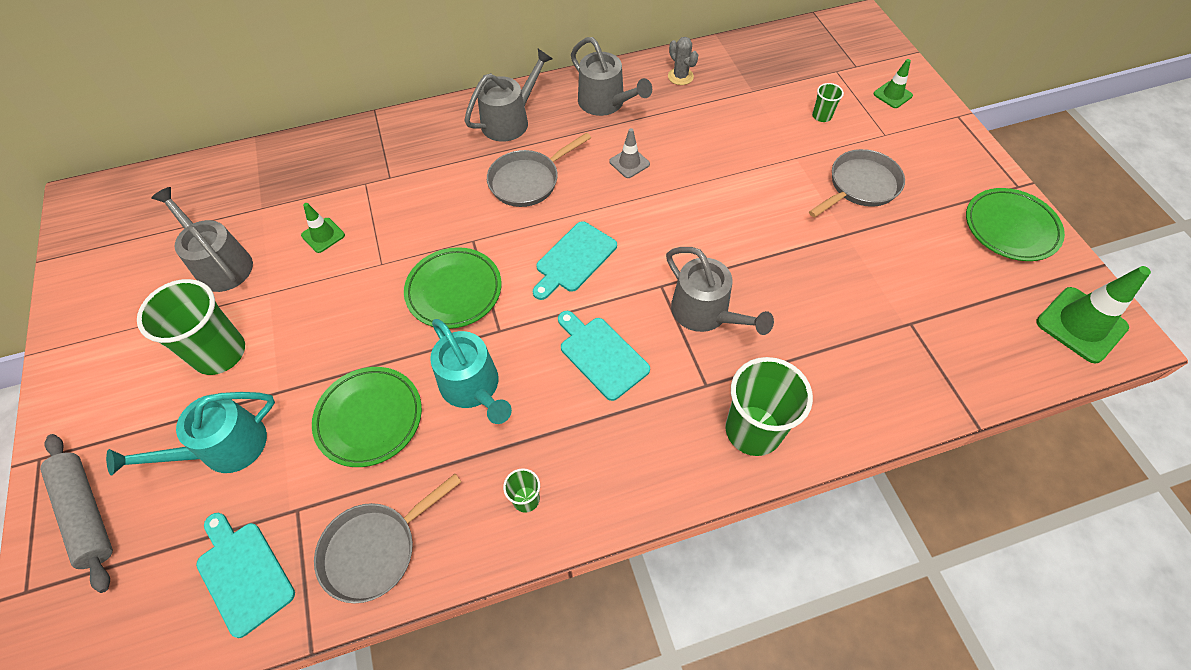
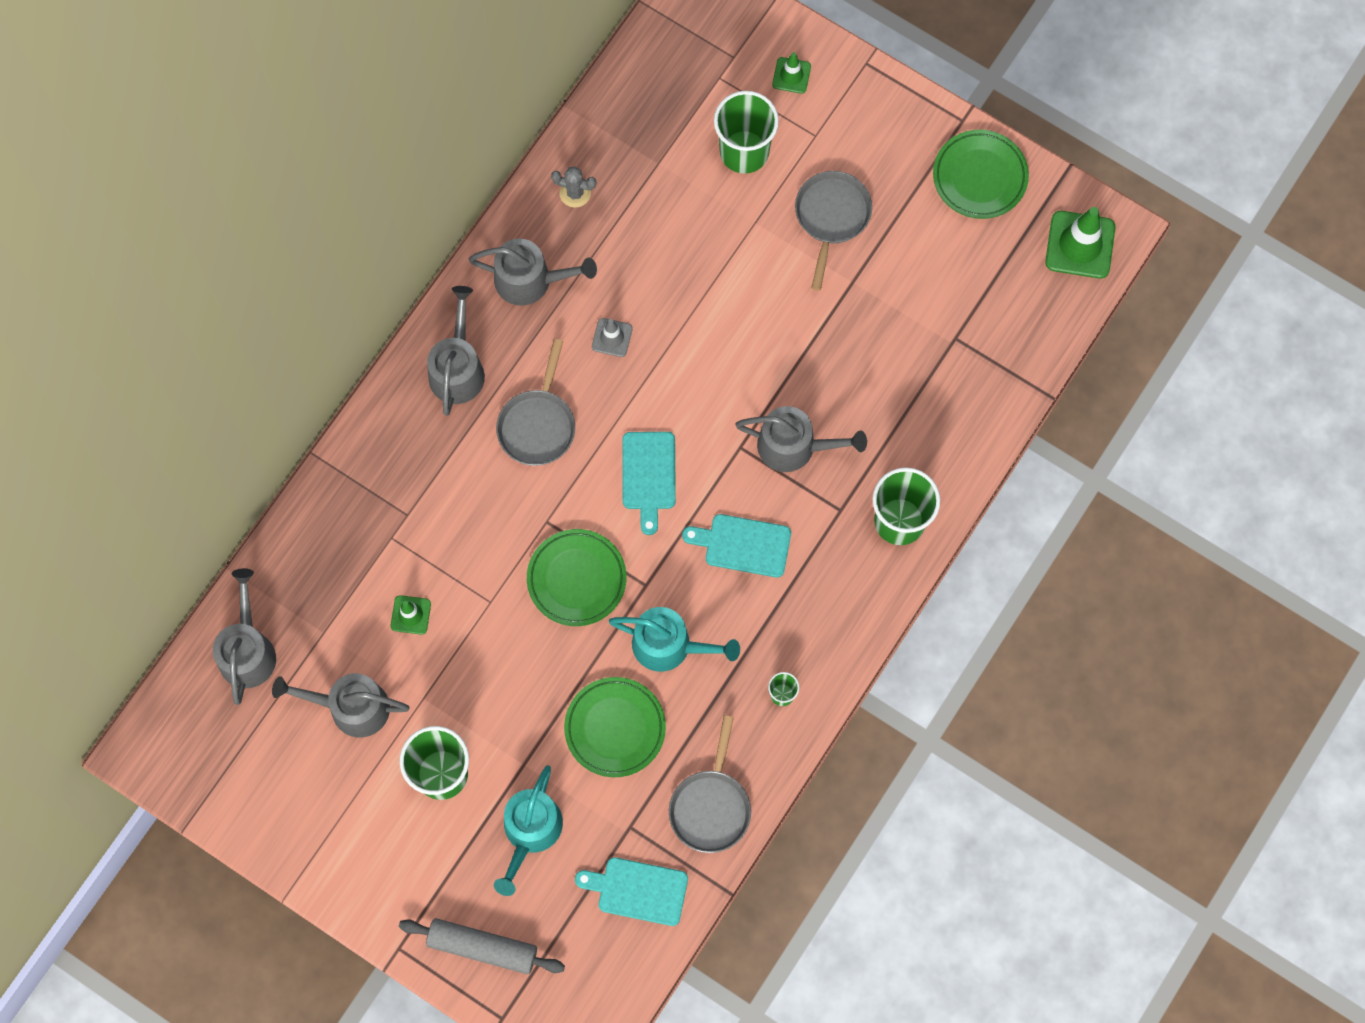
camera: 40 degrees left, 15 degrees up
(207, 187) = (247, 651): none -> grey watering can
(821, 116) = (744, 151): green cup -> green cup, size x2.17

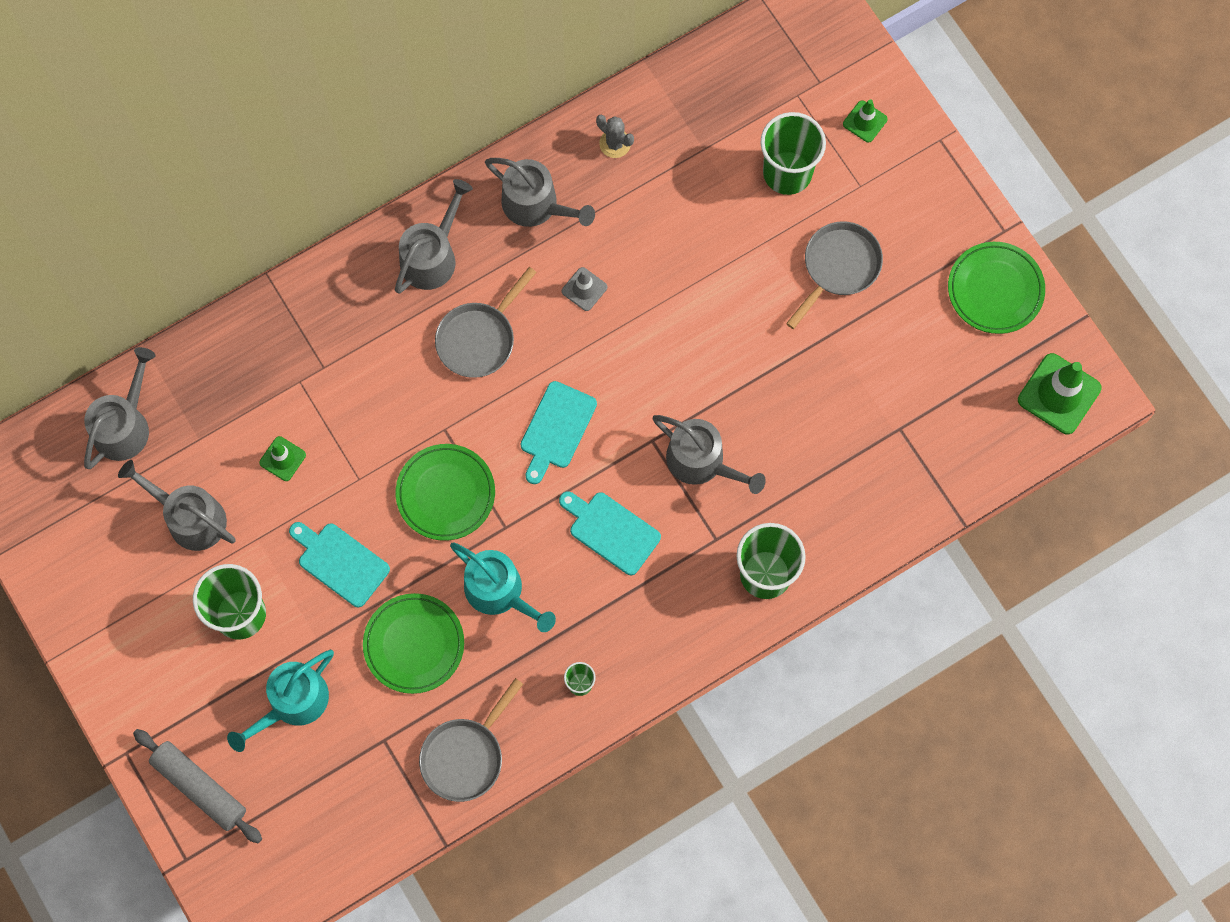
camera: 25 degrees right, 0 degrees up
(638, 890) = (362, 801): turquoise cutting board -> turquoise cutting board (340, 562)

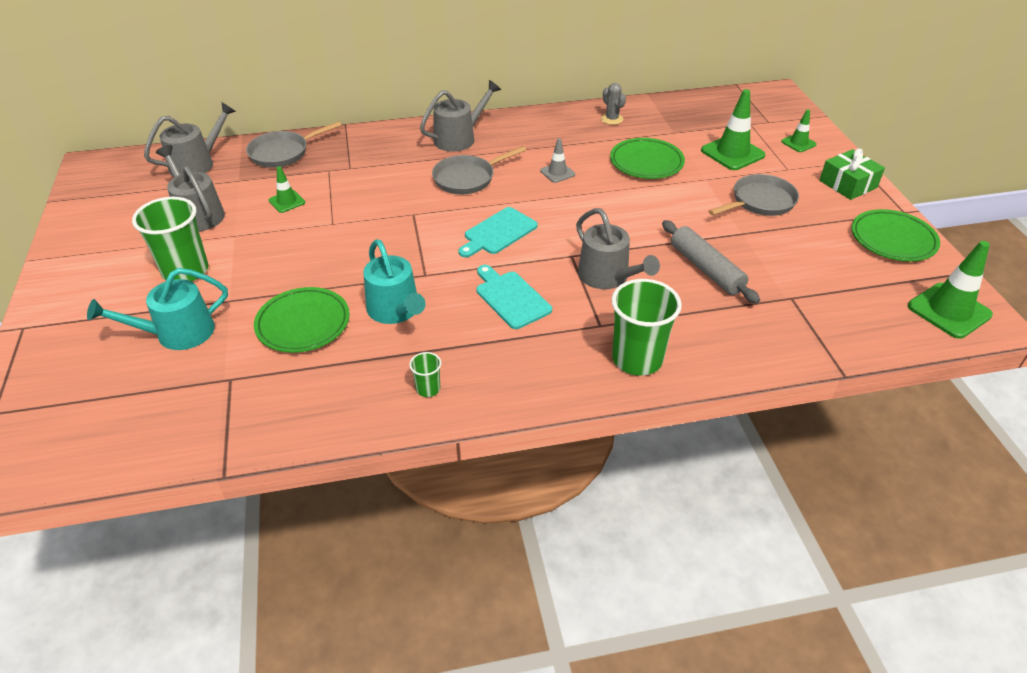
camera: 20 degrees right, 30 degrees down
(200, 787) = (55, 366): grey rolling pin -> grey rolling pin (706, 269)
(340, 562) = (284, 262): turquoise cutting board -> none
(445, 494) = (391, 246): green plate -> green plate (646, 162)
(465, 756) = (291, 411): grey pan -> grey pan (283, 153)
(536, 205) = (543, 132): grey watering can -> none
(787, 172) = (732, 153): green cup -> green traffic cone
(935, 195) = (848, 184): none -> green gift

